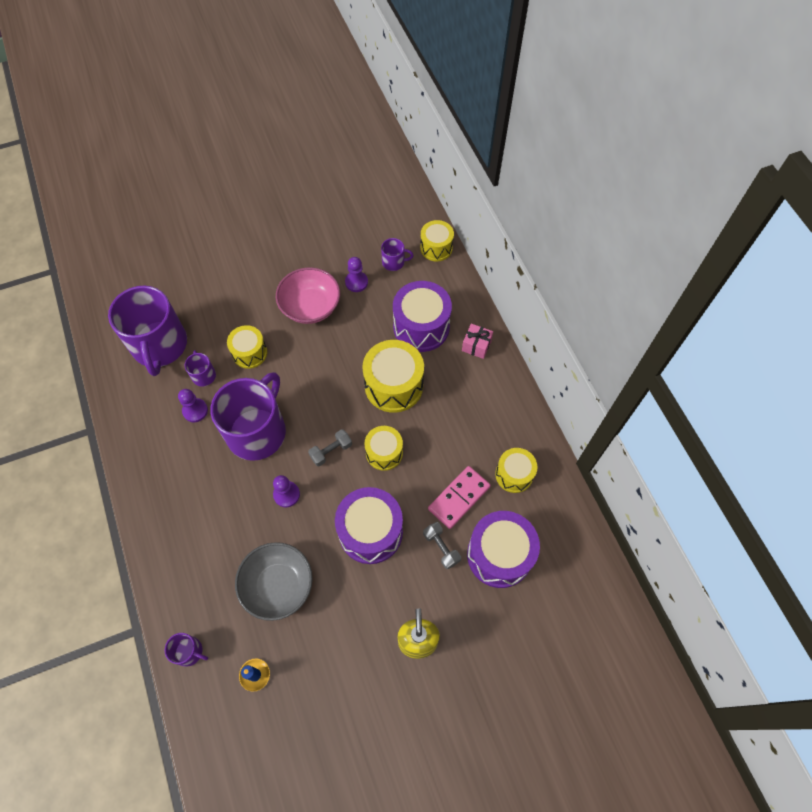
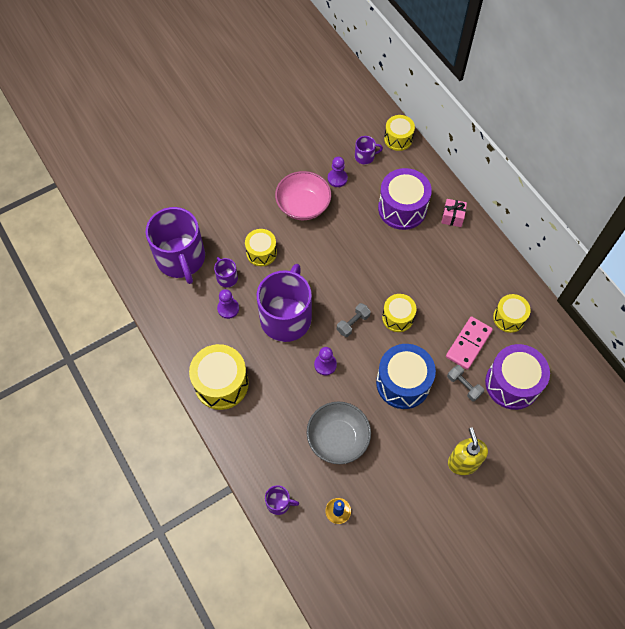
camera: 10 degrees left, 0 degrees up
(370, 532) = (403, 383): purple drum -> blue drum
(394, 385) = (391, 261): yellow drum -> yellow drum (221, 383)

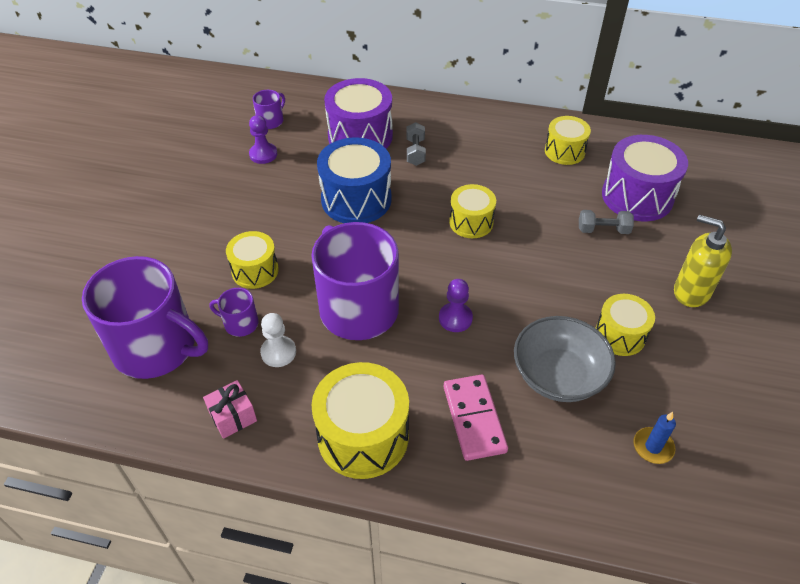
camera: 45 degrees left, 15 degrees down
(228, 308) = (278, 352): purple pawn -> white pawn
(279, 503) = (587, 502): purple mug -> none
(303, 205) = (253, 198): pink bowl -> none
(353, 323) = (435, 260): grey dumbbell -> grey dumbbell (415, 152)
(398, 139) = (287, 89): yellow drum -> yellow drum (620, 335)
(403, 383) = (550, 272): blue drum -> blue drum (356, 199)
(452, 217) = (415, 113): pink gift -> pink gift (233, 417)
(468, 344) = (561, 195): pink domino -> pink domino (474, 419)

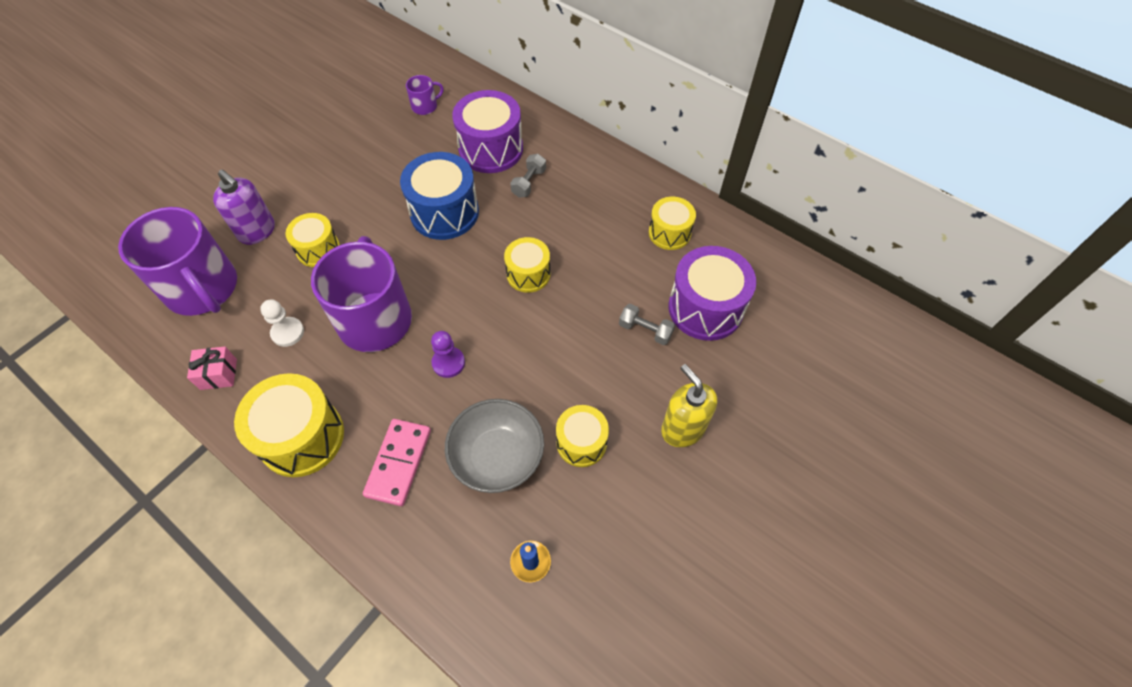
camera: 25 degrees right, 10 degrees up
(178, 277) = (257, 231): none -> purple soap dispenser
(240, 323) = (276, 294): purple mug -> none
(263, 154) = (397, 138): purple pawn -> none

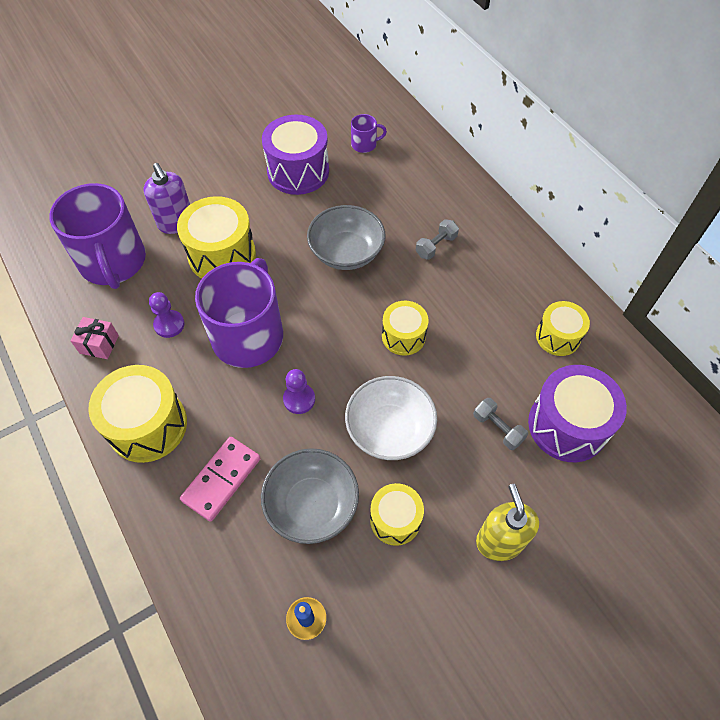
camera: 20 degrees right, 0 degrees up
(287, 332) = (169, 325): white pawn -> purple pawn
(318, 249) = (222, 255): yellow drum -> yellow drum, size x1.65
(444, 212) = (346, 252): blue drum -> grey bowl
(491, 149) = (411, 202): purple drum -> purple drum (298, 171)
(546, 363) = (389, 430): none -> white bowl

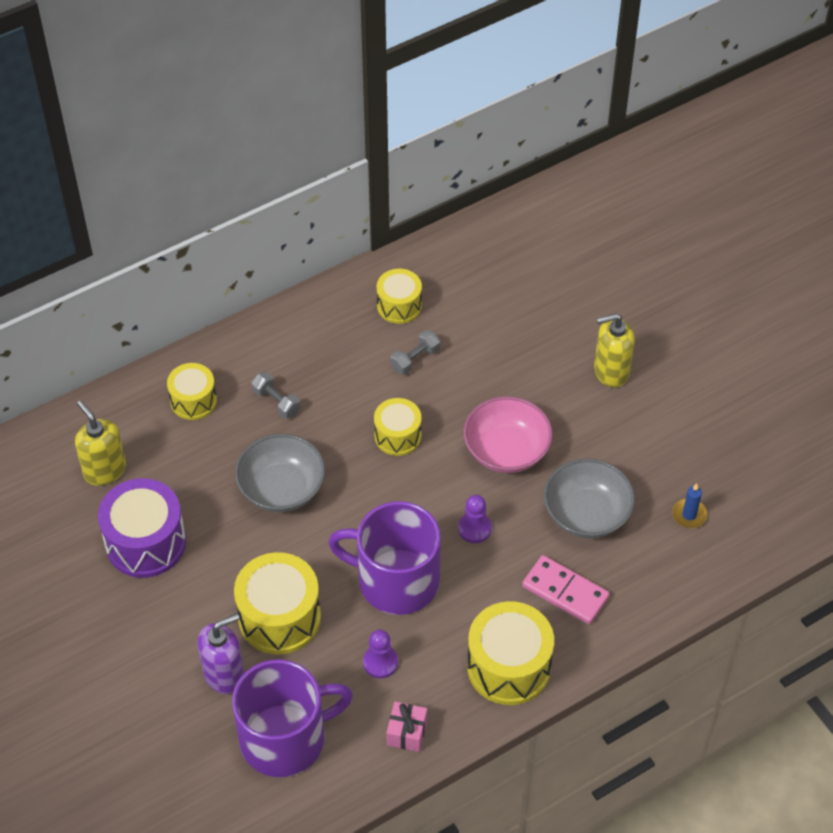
camera: 90 degrees left, 5 degrees down
(364, 144) = (104, 470): purple mug -> yellow soap dispenser
(389, 430) = (506, 450): white bowl -> pink bowl
(395, 519) = (596, 448): yellow drum -> yellow drum (193, 400)
(498, 428) = (502, 363): grey dumbbell -> grey dumbbell (415, 359)
(567, 425) = (497, 310): purple drum -> none

